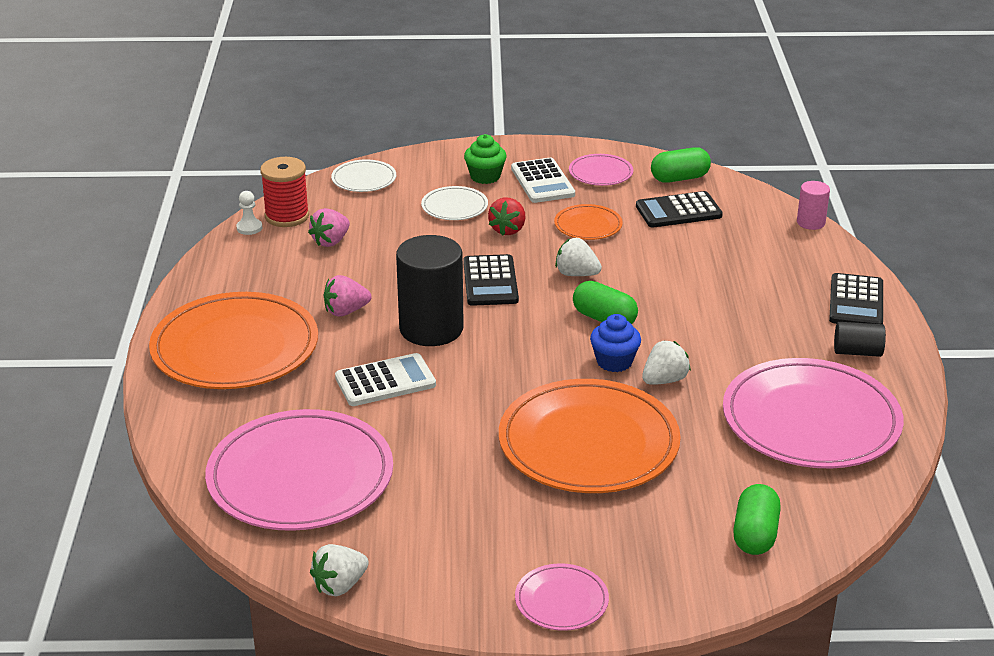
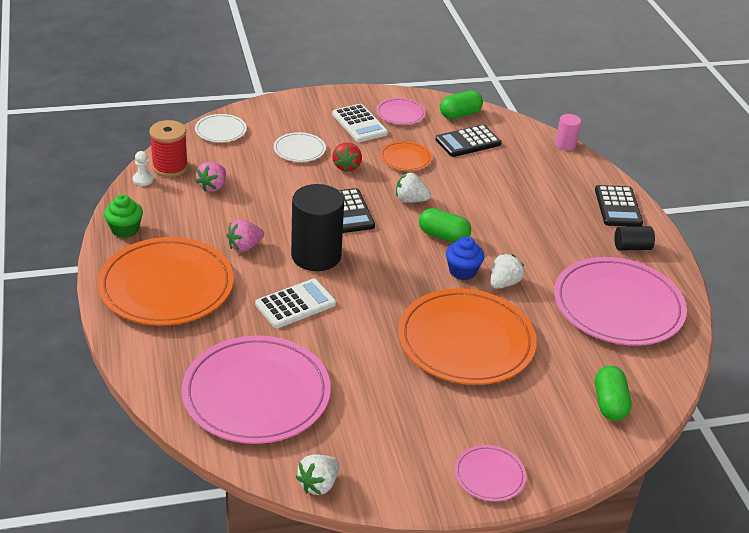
camera: 15 degrees left, 5 degrees up
(485, 176) = (314, 122): green cupcake -> green cupcake (125, 229)

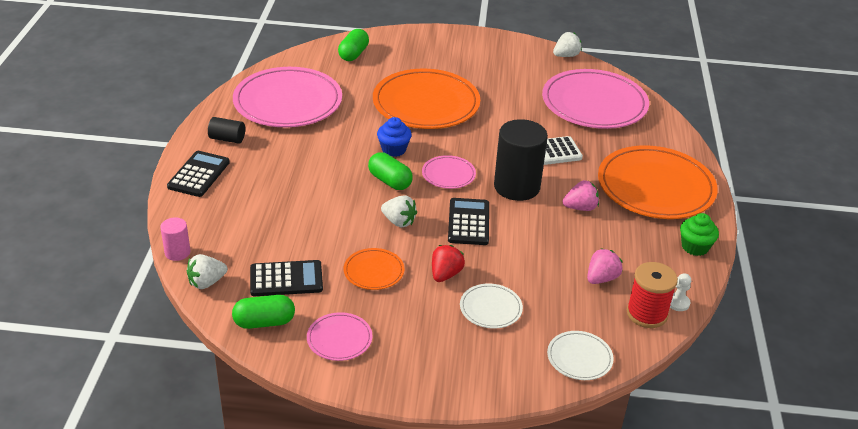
camera: 160 degrees left, 0 degrees up
(359, 124) = (401, 333): white calculator -> none
(489, 475) = (459, 40): pink plate -> pink plate (448, 174)
(504, 283) = (365, 134): white strawberry -> white strawberry (206, 282)

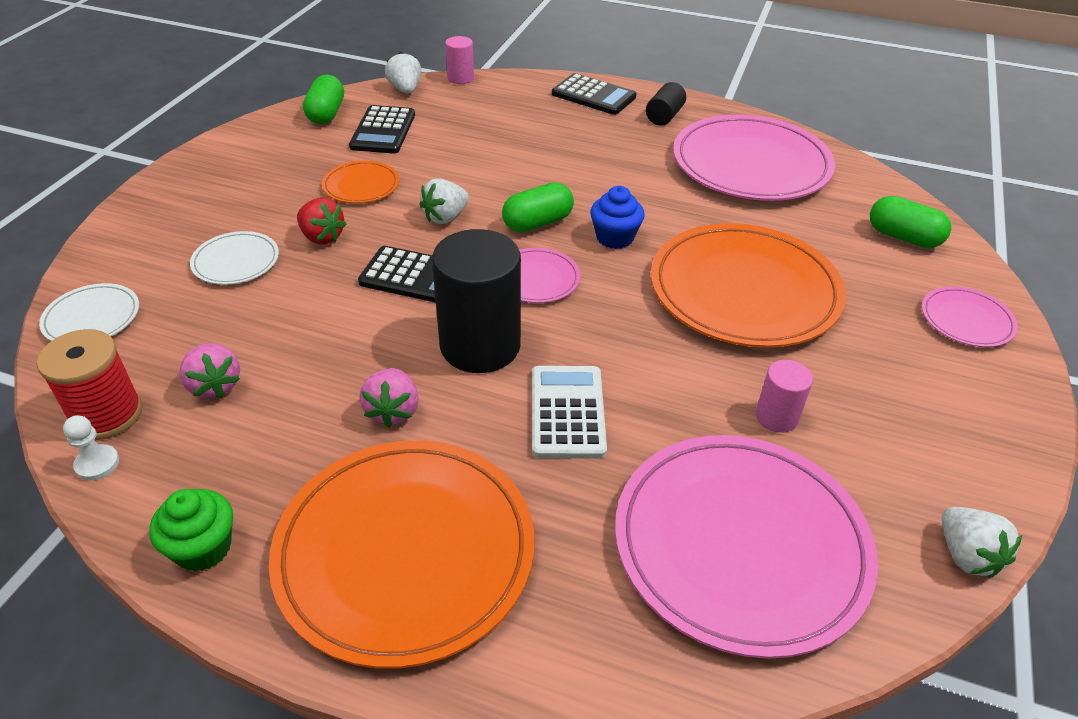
camera: 105 degrees right, 5 degrees up
(339, 339) = (270, 151): pink plate -> pink plate (966, 320)
(517, 95) = (776, 417): none -> pink cylinder

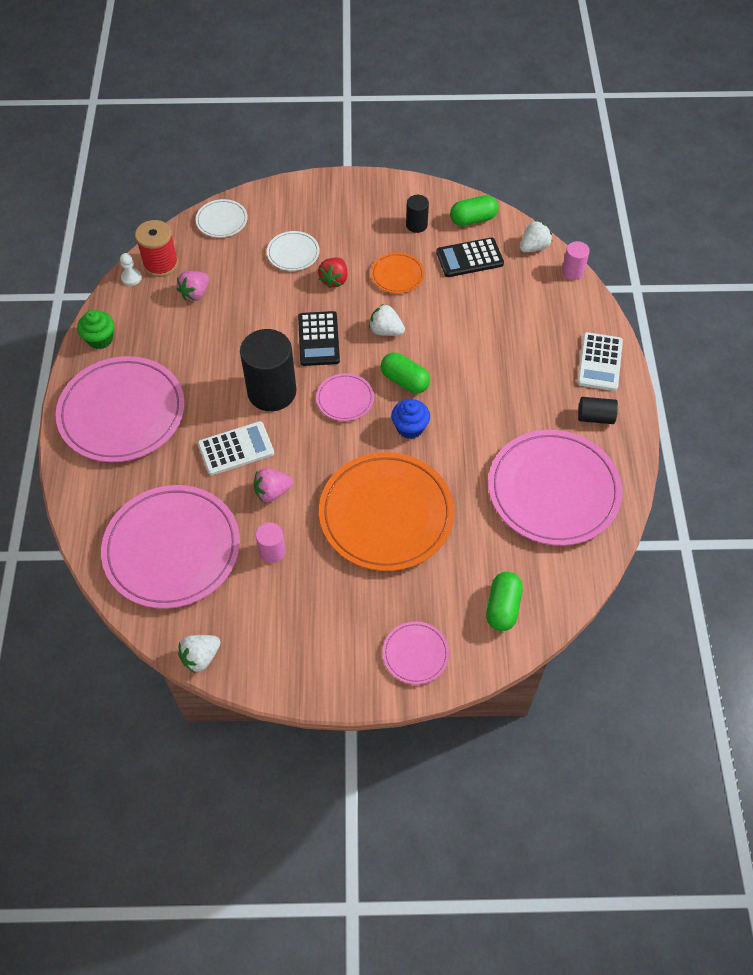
camera: 70 degrees right, 15 degrees up
(293, 152) = (416, 225): none -> black cylinder
(393, 411) = (206, 372): pink strawberry -> pink strawberry (272, 492)
(405, 552) = (122, 412): orange plate -> pink plate
(593, 95) = (599, 362): black calculator -> white calculator

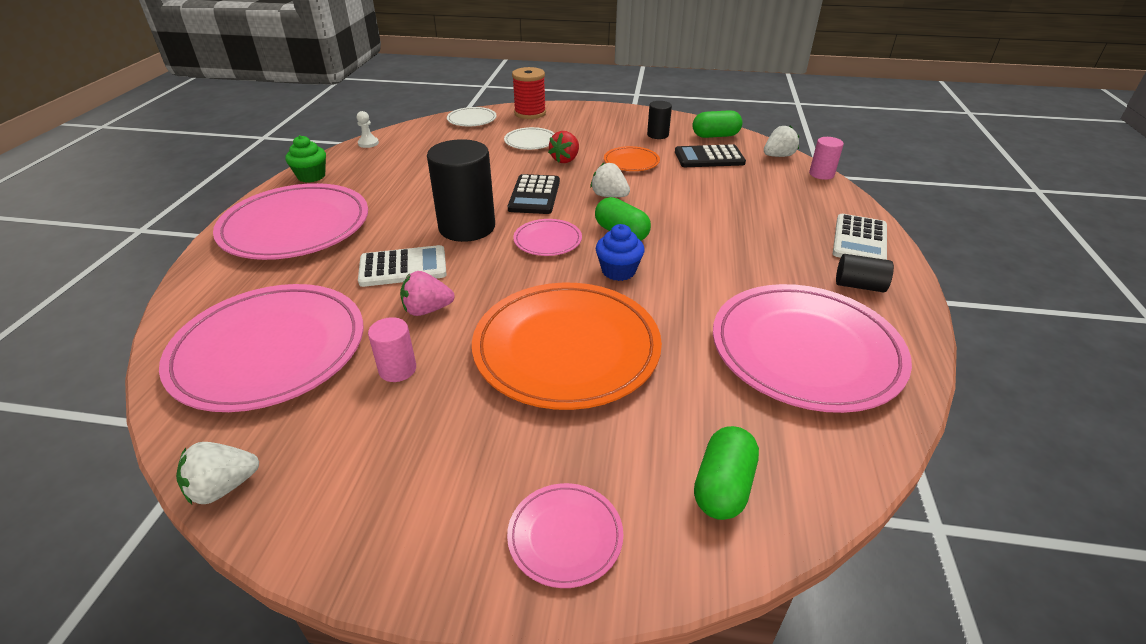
camera: 10 degrees right, 20 degrees down
(161, 264) = (401, 138): red spool -> red spool (530, 113)
(195, 293) = (423, 157): pink strawberry -> none

